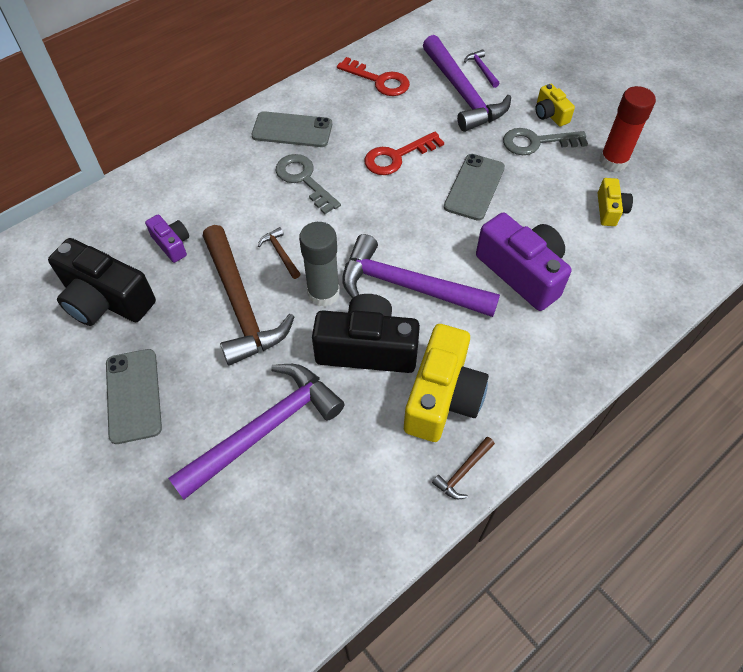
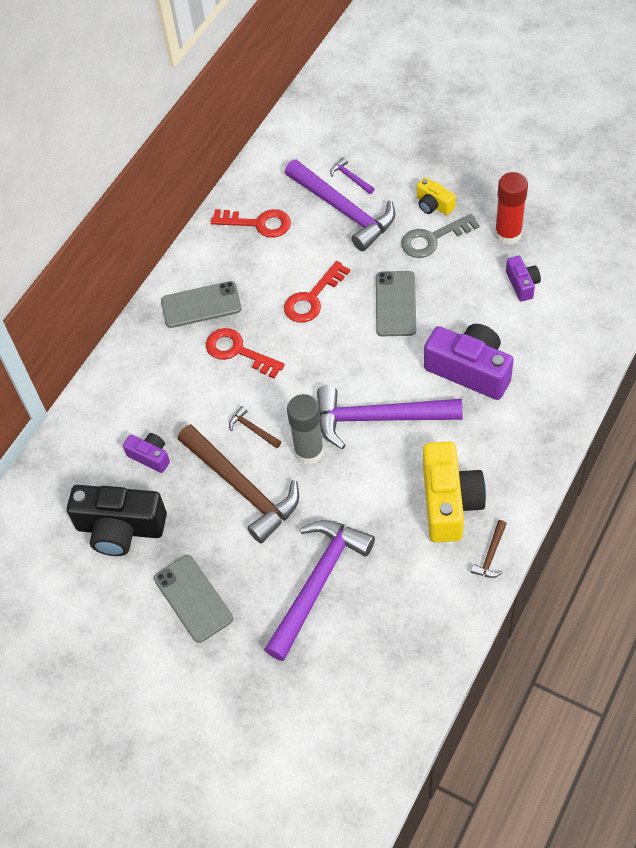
camera: 15 degrees left, 0 degrees up
(304, 180) = (238, 351): grey key -> red key
(367, 348) = (369, 485): black camera -> none
(610, 210) = (522, 284): yellow camera -> purple camera

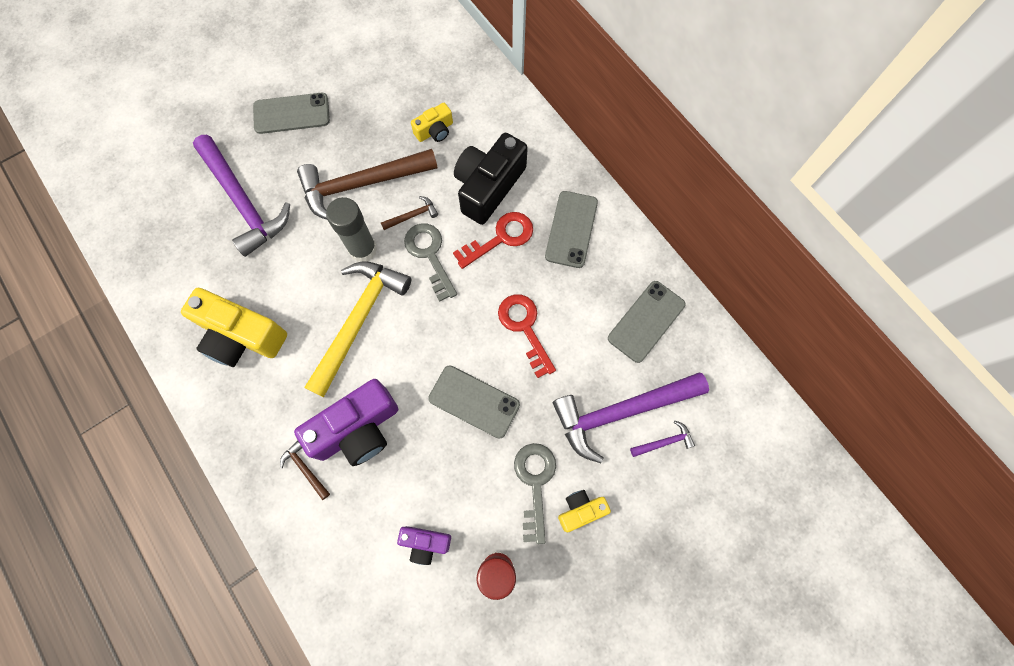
camera: 110 degrees right, 15 degrees up
(120, 528) = (383, 88): black camera -> black camera (488, 187)
(150, 456) = (435, 131): purple camera -> yellow camera
(258, 223) = (646, 321): red key -> grey phone
(285, 396) = (429, 255): none -> grey key
(378, 418) = (359, 321): purple hammer -> yellow hammer
(490, 555) = (174, 342): brown hammer -> brown hammer (305, 469)

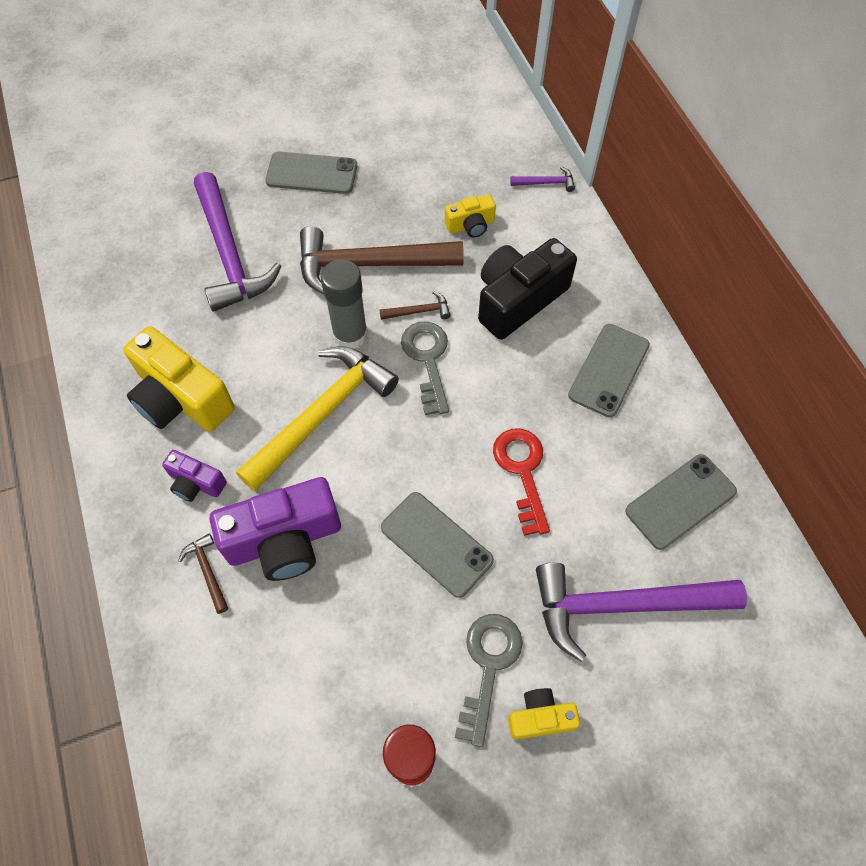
camera: 15 degrees right, 10 degrees down
(425, 543) = (328, 703): purple camera -> purple camera (196, 483)
(500, 238) = (519, 360): red key -> none
(664, 442) = (672, 659): purple hammer -> purple hammer (546, 183)

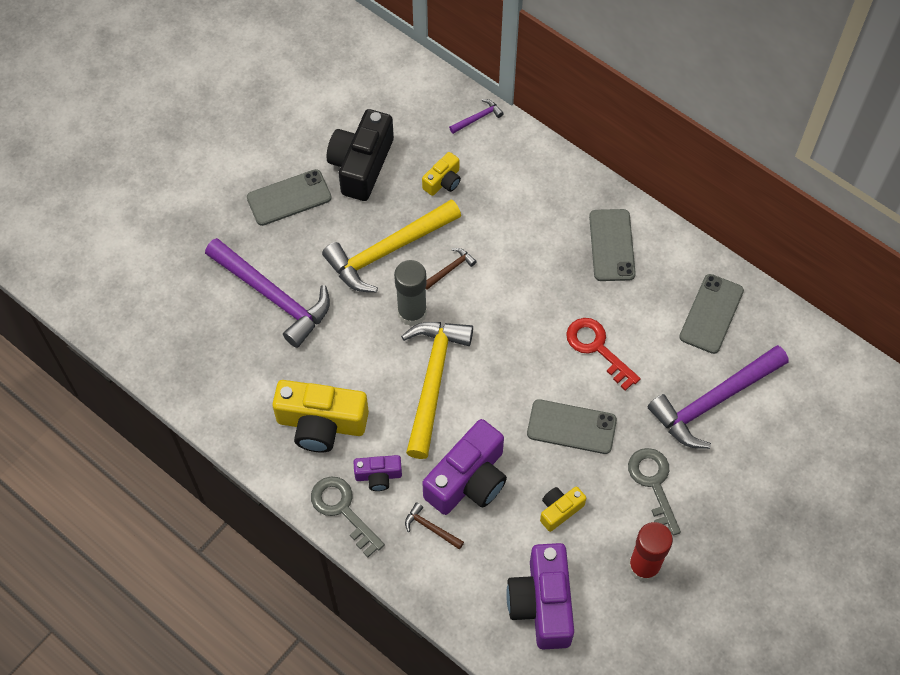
camera: 30 degrees left, 0 degrees up
(264, 735) = (542, 603): none -> purple camera
(369, 264) = (387, 251): brown hammer -> yellow hammer
(427, 360) = (480, 303): grey key -> grey key (342, 510)
(518, 300) = (516, 224): black camera -> black camera (361, 165)
(540, 718) = (704, 497): yellow camera -> yellow camera (559, 510)

